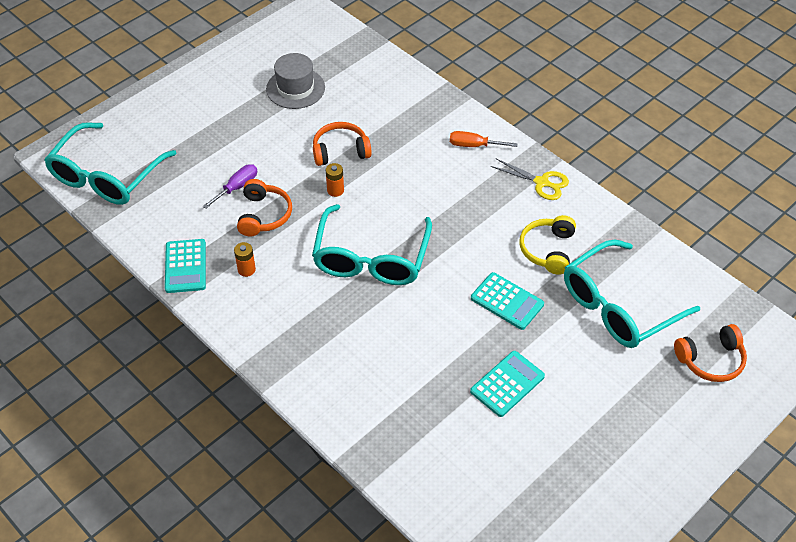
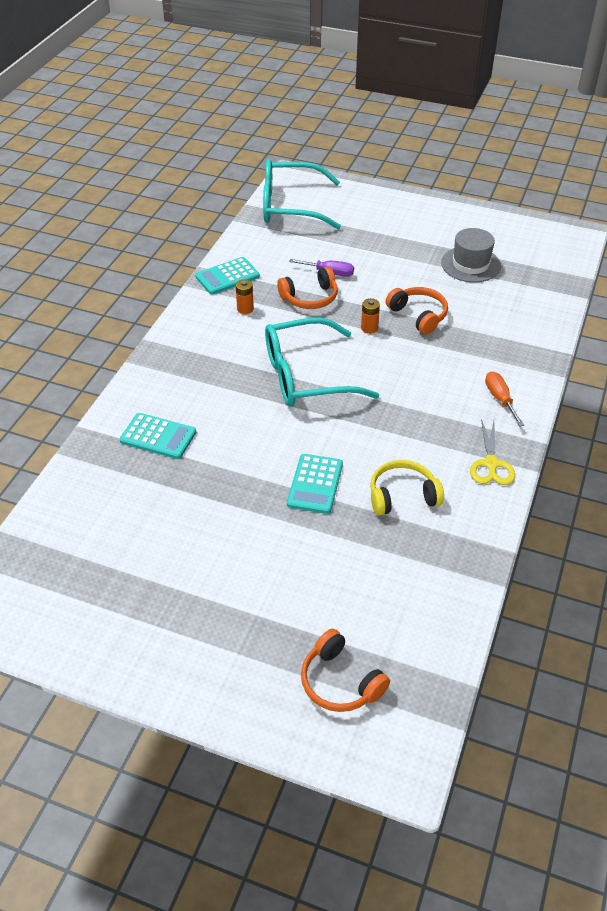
camera: 65 degrees right, 5 degrees down
(507, 384) = (215, 514): turquoise calculator -> turquoise calculator (158, 436)
(618, 306) = (365, 576): turquoise glasses -> none

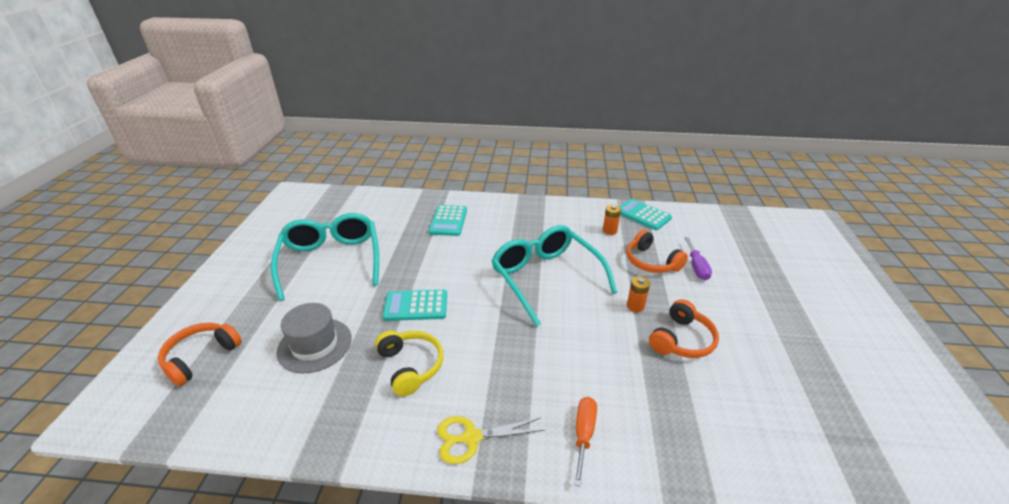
camera: 75 degrees right, 10 degrees down
(290, 206) = (771, 228): turquoise glasses -> turquoise glasses (331, 260)
(470, 264) = (813, 374): grey hat -> grey hat (314, 345)
(500, 399) = (583, 434): orange screwdriver -> orange screwdriver turned 45 degrees counterclockwise

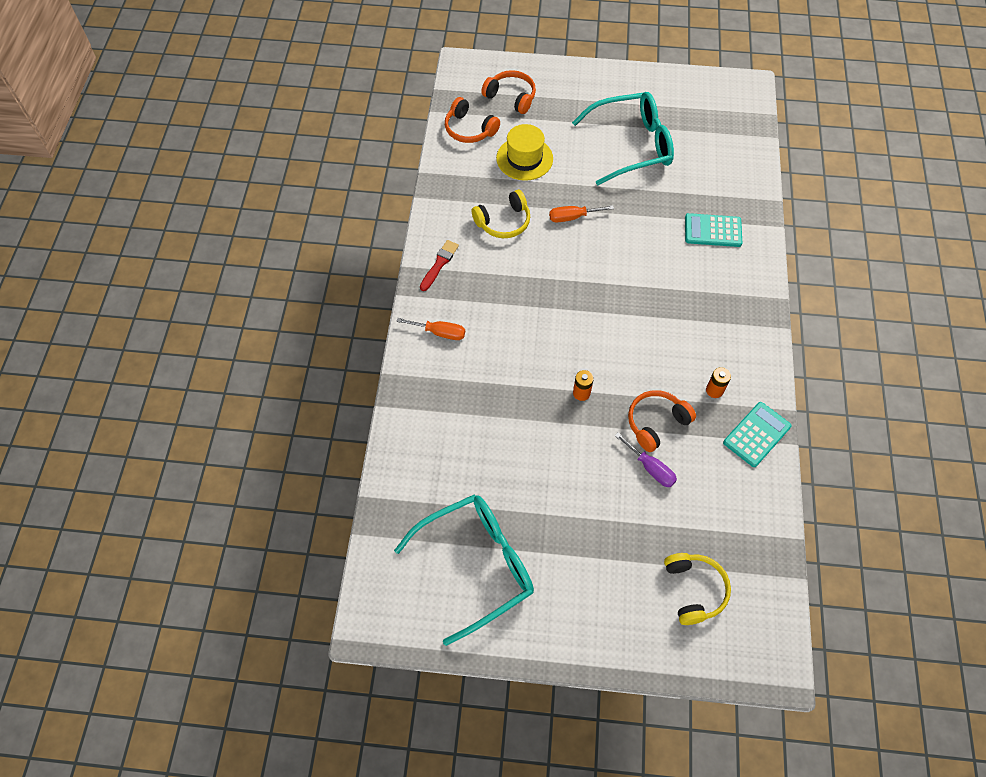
camera: 90 degrees right, 25 degrees up
(314, 345) = (524, 158): grey hat -> yellow hat
(416, 306) = (572, 217): turquoise calculator -> orange screwdriver
(471, 438) = (439, 264): yellow scissors -> red brush
(546, 278) = (619, 319): turquoise glasses -> turquoise glasses (476, 565)
(682, 340) = (536, 423): orange headphones -> orange headphones (469, 129)
(696, 267) = (650, 468): purple screwdriver -> purple screwdriver turned 135 degrees counterclockwise
(790, 251) = (694, 590): none -> yellow headphones

